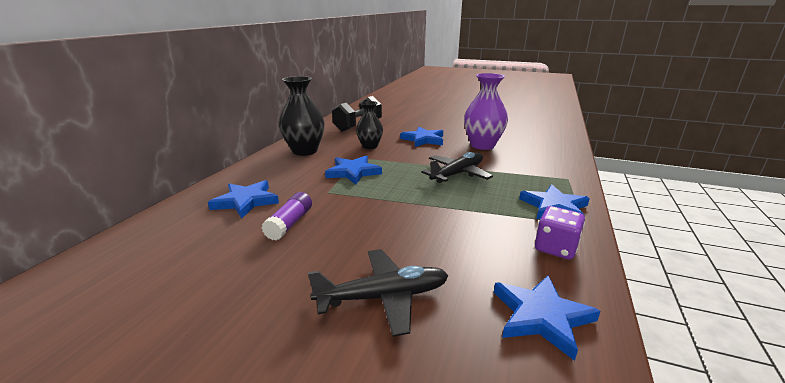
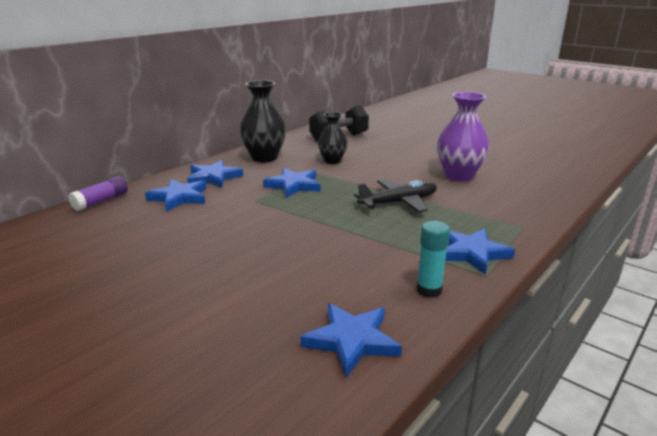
camera: 20 degrees right, 0 degrees up
(290, 224) = (201, 223): purple glue stick -> purple glue stick (101, 201)
(383, 297) = (230, 295): black plane -> none
(423, 139) = (397, 161): blue star -> blue star (213, 177)
(555, 248) = (429, 290): purple dice -> turquoise glue stick

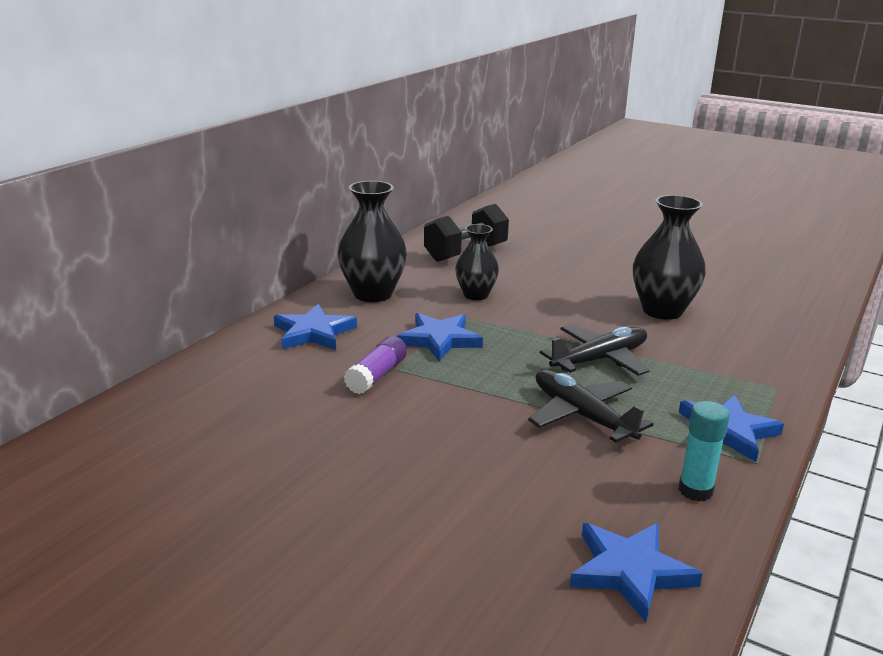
camera: 10 degrees left, 0 degrees up
(101, 201) = (163, 385): purple glue stick -> purple glue stick (376, 376)
(179, 197) = (281, 371): blue star -> none
(368, 236) = (582, 416): none -> black plane
(459, 176) = (662, 311): purple vase -> black vase

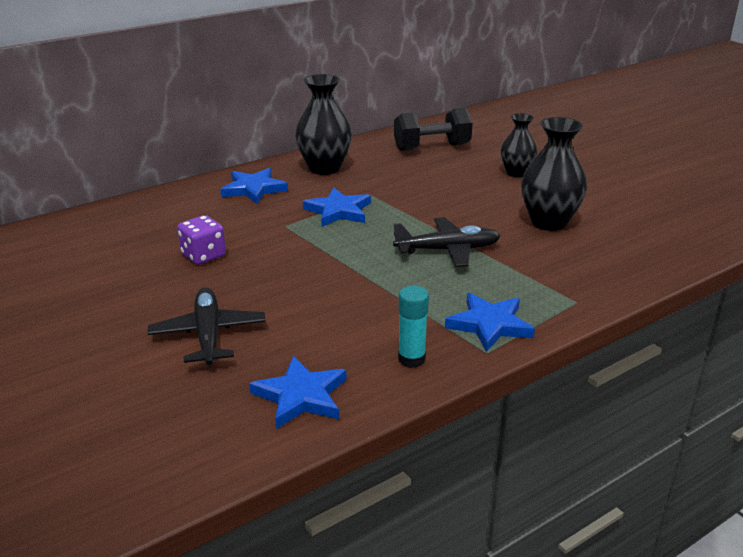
camera: 25 degrees right, 5 degrees up
(333, 426) = (203, 255): none -> purple dice
(376, 376) = (266, 228): purple glue stick -> none
(476, 295) = (403, 182): black vase -> black vase (516, 173)
(582, 416) = (386, 288): black plane -> black plane (208, 335)

